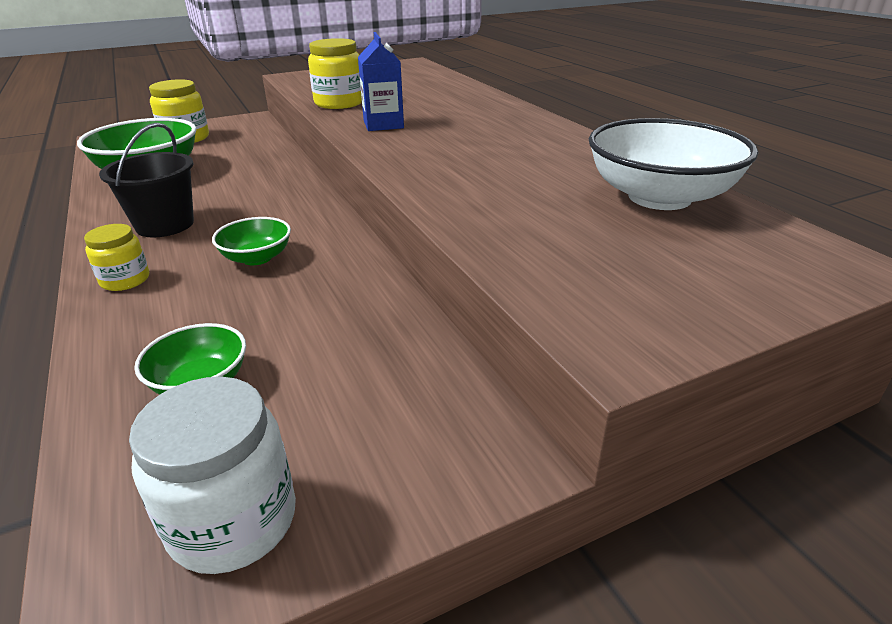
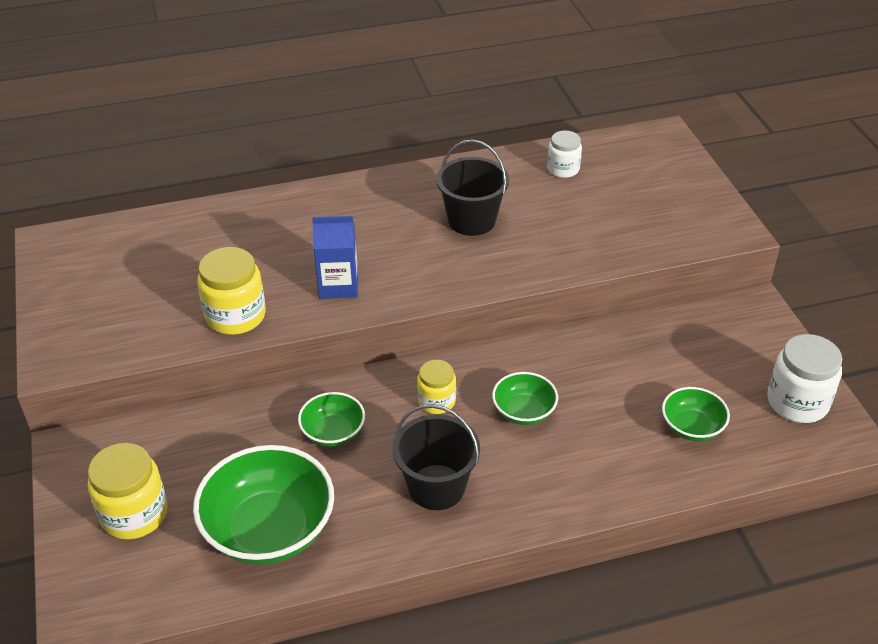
camera: 80 degrees left, 10 degrees up
(125, 280) = (548, 495): yellow jar -> yellow jar (436, 401)
(247, 181) = (333, 432): none -> green bowl
(510, 160) = (472, 220): none -> black bucket
(659, 197) = (563, 169): white bowl -> white jar

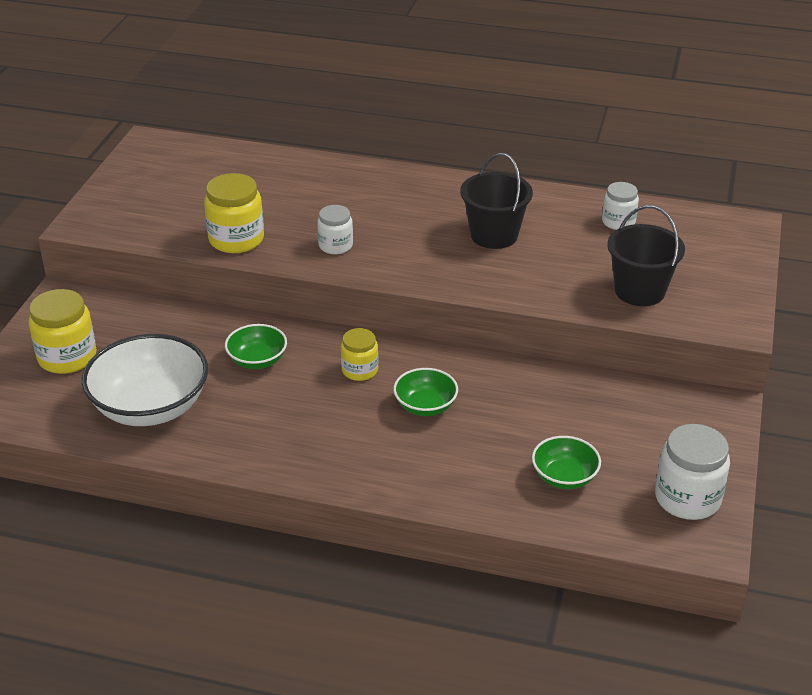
camera: 30 degrees right, 5 degrees down
(269, 529) = (150, 407): green bowl -> white bowl
(338, 285) = (335, 245): blue carton -> white jar
(436, 487) = (302, 431): black bucket -> black bucket (639, 291)

